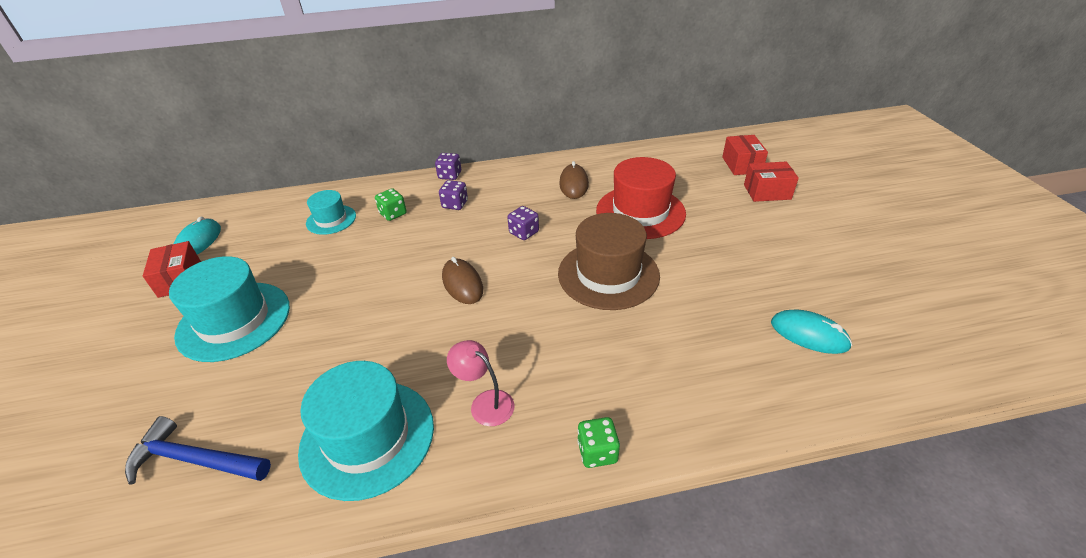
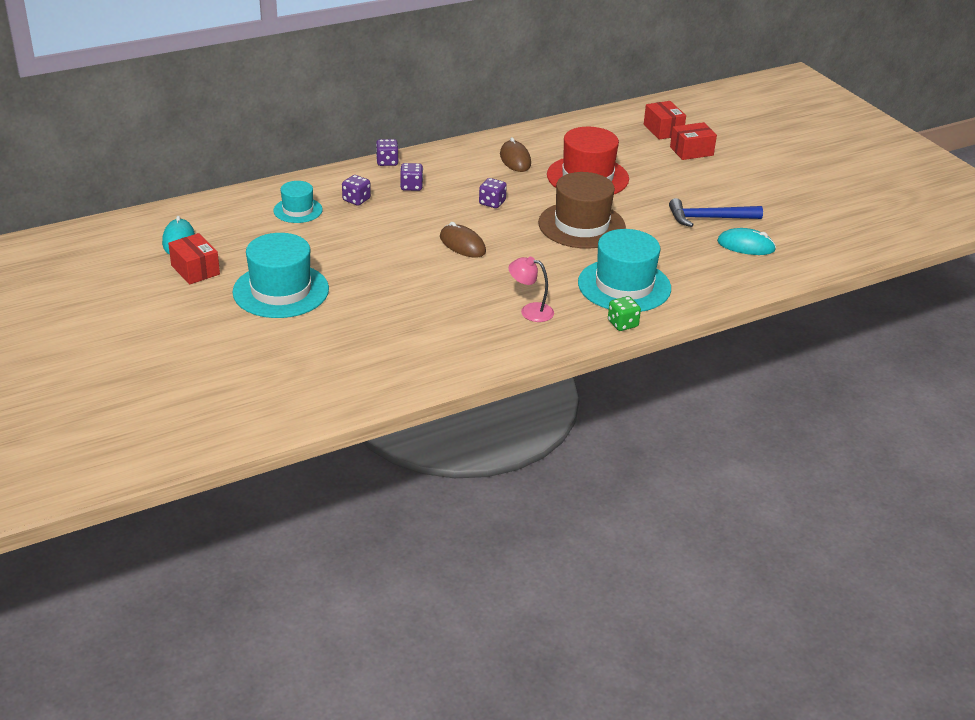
camera: 20 degrees left, 5 degrees down
(195, 460) = (337, 367): blue hammer -> blue hammer (709, 218)
(367, 437) = (457, 339): turquoise hat -> turquoise hat (624, 286)
(393, 214) = (356, 200): green dice -> purple dice

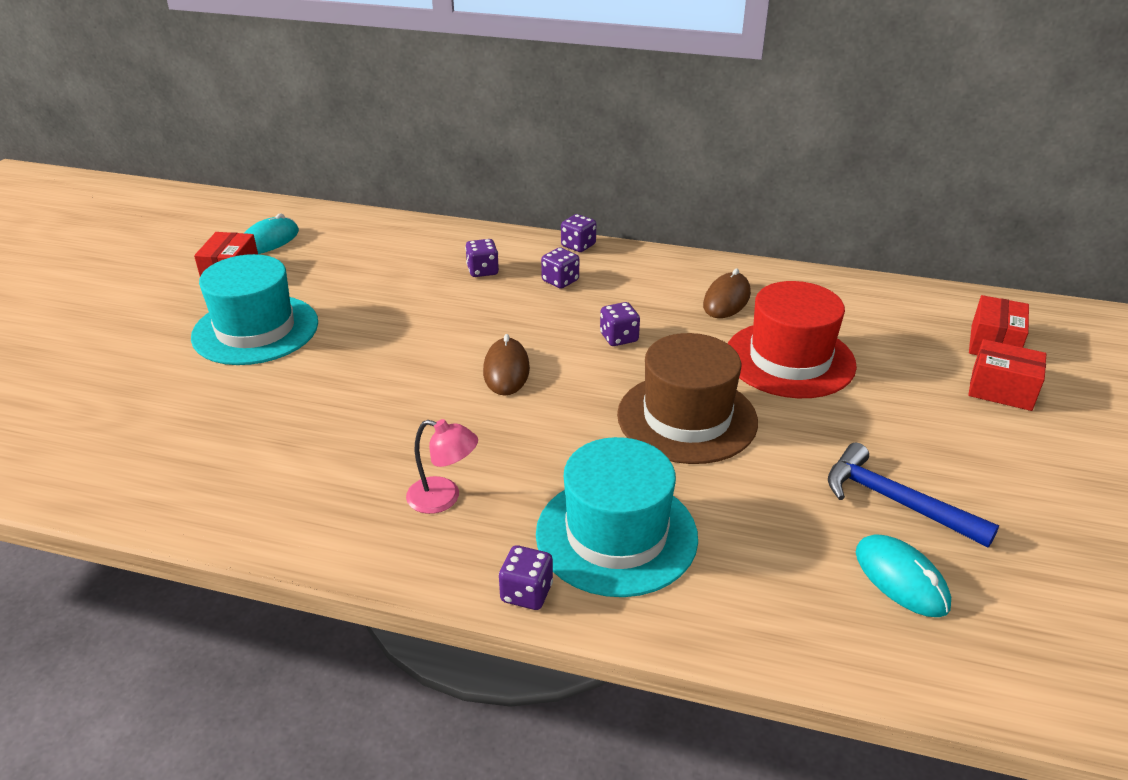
camera: 45 degrees right, 0 degrees up
(298, 210) = (412, 257): turquoise hat -> none
(530, 311) = (443, 498): pink lamp -> pink lamp turned 135 degrees clockwise
(622, 324) = (526, 593): green dice -> purple dice

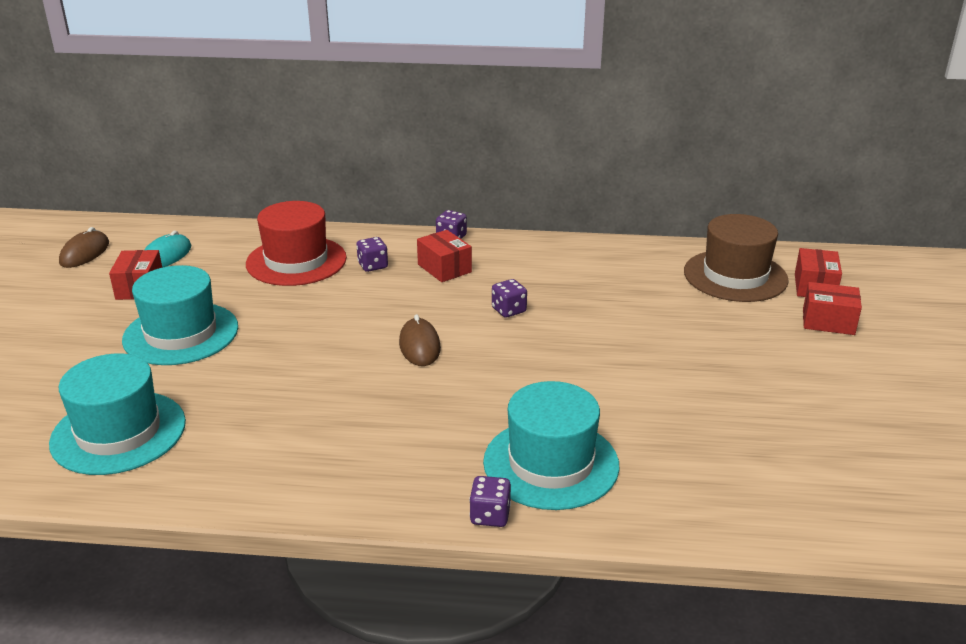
camera: 10 degrees left, 5 degrees down
(153, 437) = (118, 432): none -> turquoise hat
(443, 498) = (397, 452): pink lamp -> none
(560, 281) = (444, 268): purple dice -> red box
(687, 418) = (583, 368): brown hat -> brown hat (735, 276)
(726, 300) = (591, 271): brown mouse -> brown mouse (85, 253)
(789, 359) = (655, 314): red hat -> red hat (296, 261)
(895, 501) = (765, 413): blue hammer -> none
(901, 579) = (783, 469): turquoise mouse -> none

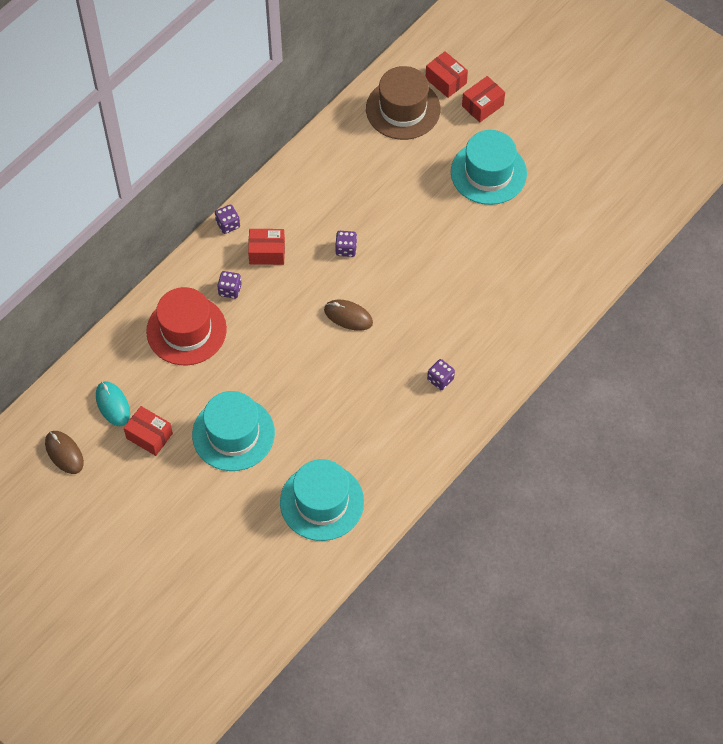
camera: 55 degrees left, 30 degrees up
(490, 515) = (516, 367): purple dice -> purple dice (440, 379)
(551, 463) = (499, 319): turquoise hat -> turquoise hat (488, 173)

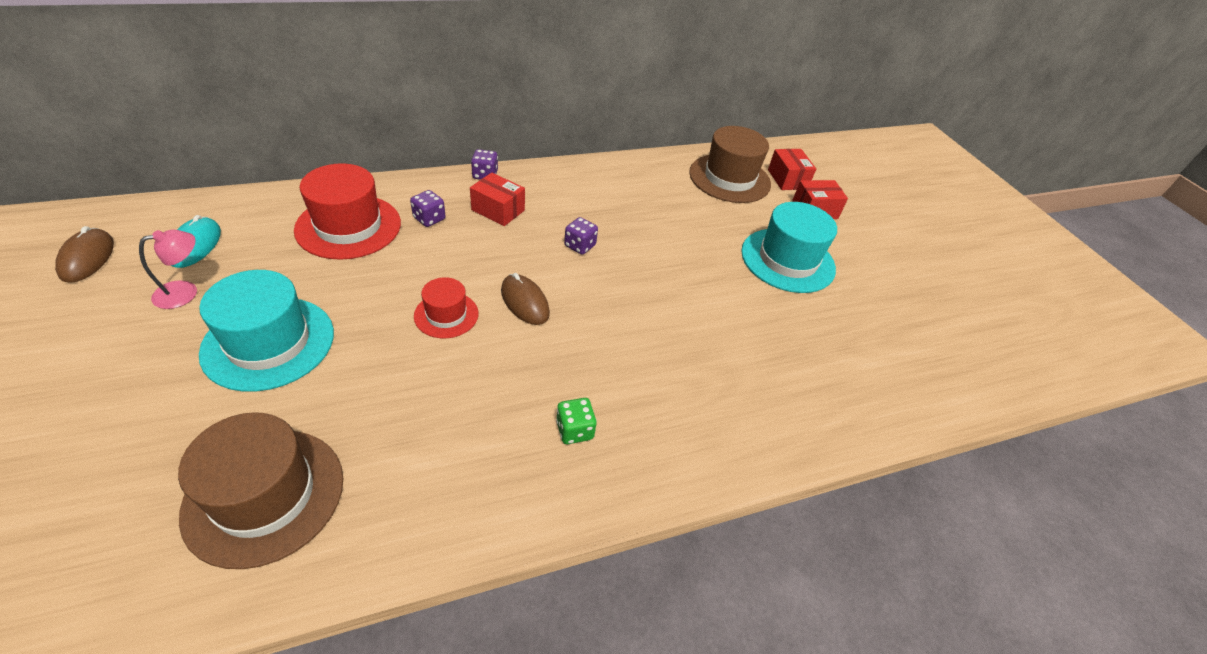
camera: 25 degrees right, 15 degrees down
(149, 436) = (185, 292): red box -> pink lamp
(311, 354) = (446, 315): none -> red hat
(322, 502) = (265, 495): turquoise hat -> brown hat
(440, 379) = (574, 430): purple dice -> green dice

